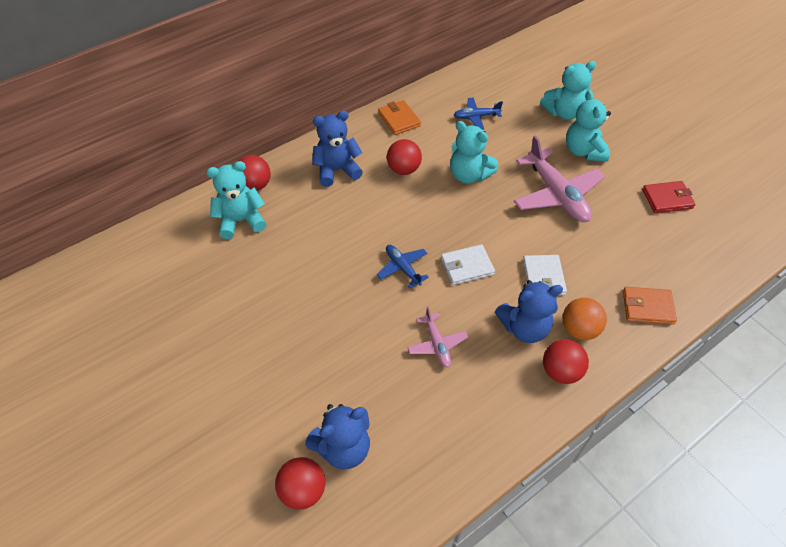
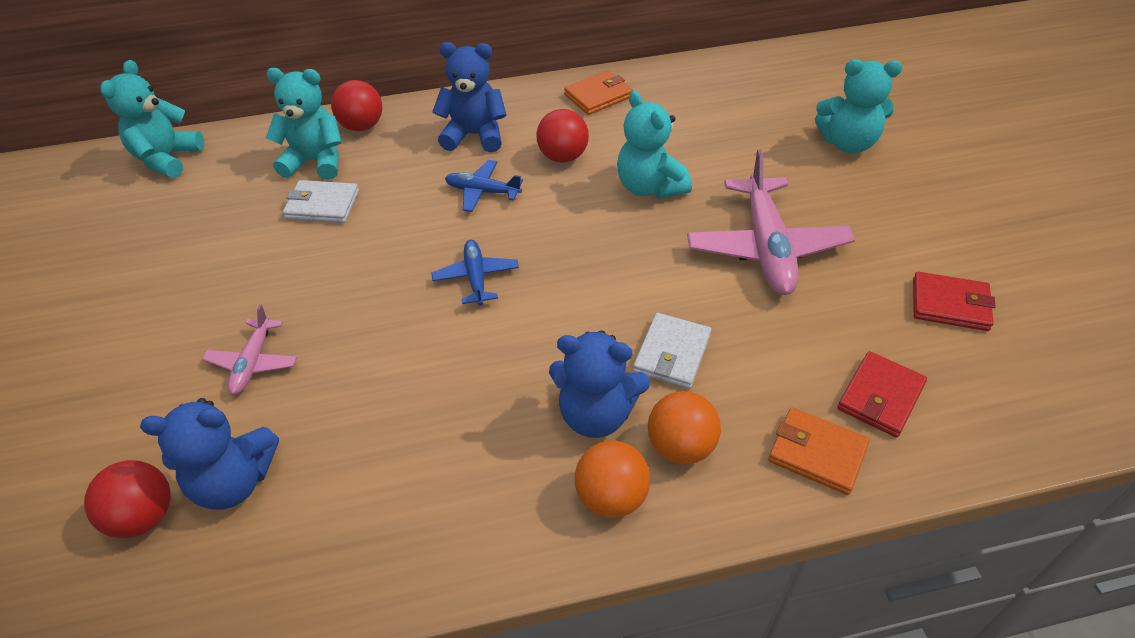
camera: 25 degrees right, 5 degrees down
(399, 119) = (598, 96): orange wallet -> orange wallet turned 60 degrees clockwise
(437, 344) = (453, 392): pink plane -> pink plane (253, 363)
(467, 266) = (567, 303): white wallet -> white wallet (322, 205)
(476, 117) = (709, 118): blue plane -> blue plane (482, 191)
(560, 371) = (611, 497): red ball -> orange ball
(583, 151) = (847, 201): turquoise teddy bear -> turquoise teddy bear (167, 159)
(661, 264) = (880, 397): none -> red wallet

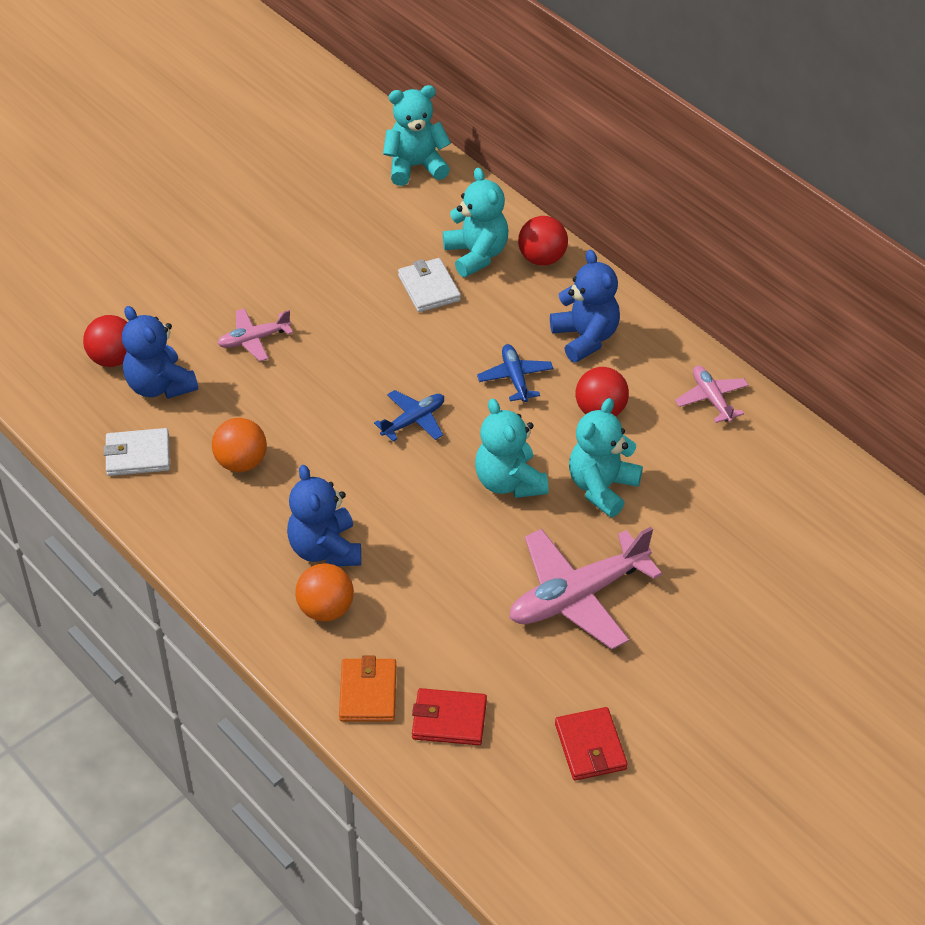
camera: 60 degrees right, 0 degrees up
(598, 96) = (711, 399): orange wallet -> pink plane
(611, 497) = (260, 585): orange ball -> orange ball (241, 462)
(672, 353) = (412, 573): white wallet -> white wallet (138, 455)
(847, 143) = (780, 616): turquoise teddy bear -> turquoise teddy bear (509, 482)

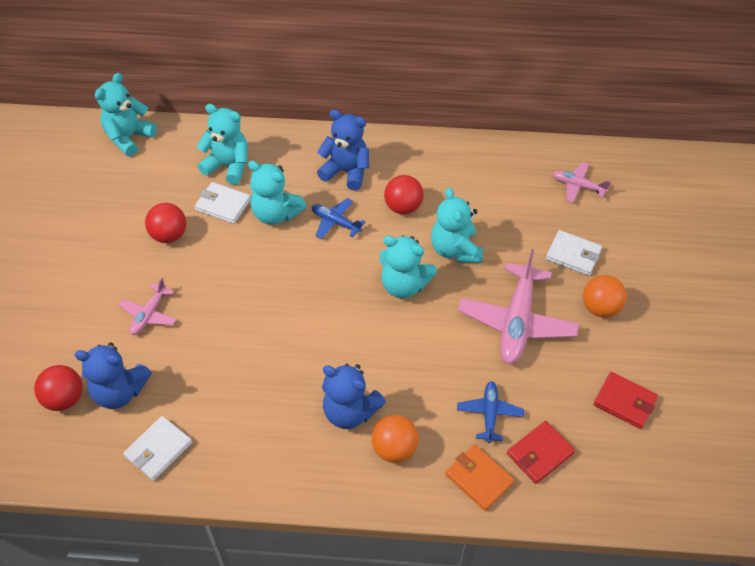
camera: 45 degrees left, 5 degrees up
(241, 462) = (233, 399): orange ball -> orange ball (600, 308)
(414, 420) = (308, 290): blue plane -> blue plane (489, 414)
(468, 330) = (276, 214): none -> turquoise teddy bear
(542, 258) = (269, 143): red ball -> red ball (169, 235)
(711, 399) = (450, 158): pink plane -> pink plane (577, 186)
(721, 582) = (573, 255): none -> white wallet

